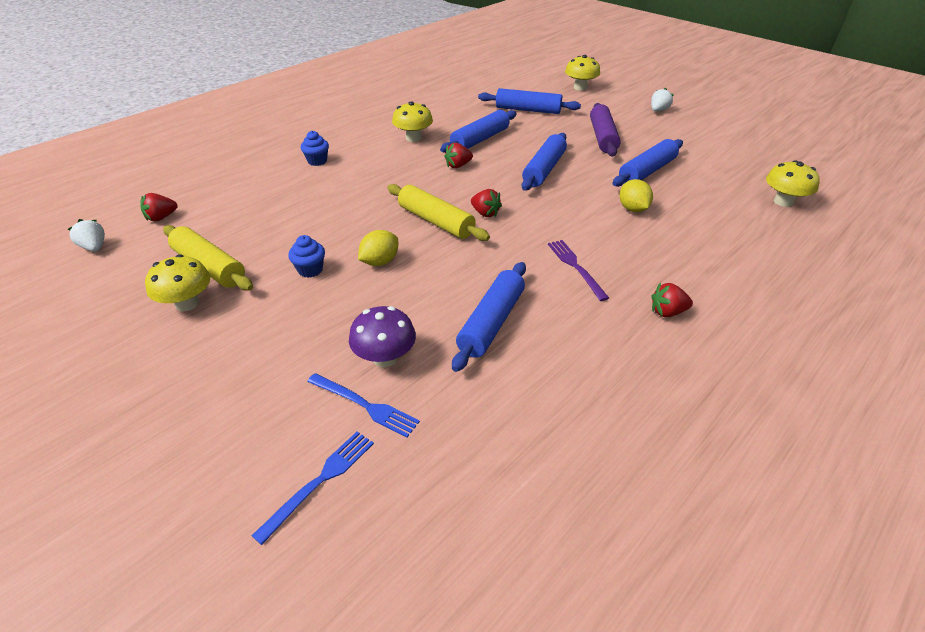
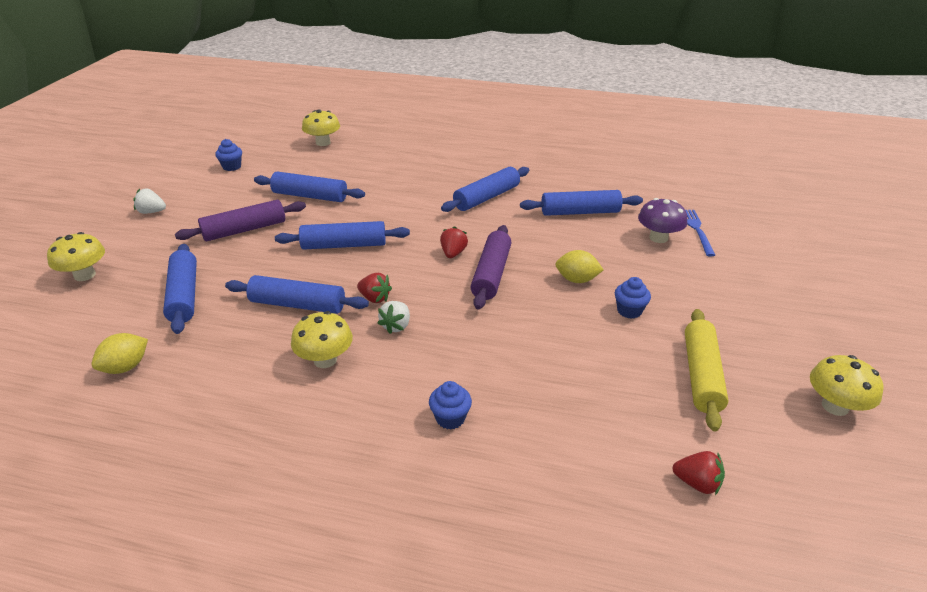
camera: 120 degrees left, 5 degrees down
(94, 247) = (800, 498): white strawberry -> white strawberry (396, 326)
(187, 303) = (747, 355): yellow mushroom -> yellow mushroom (835, 406)
(320, 481) = (752, 224): blue fork -> none
(436, 221) = (491, 274): yellow rolling pin -> purple rolling pin
(576, 267) = (487, 198): purple fork -> blue rolling pin
(633, 209) = (383, 191): yellow lemon -> yellow lemon (126, 367)
(667, 312) = (499, 163): red strawberry -> none
(734, 147) = (232, 167): none -> blue cupcake

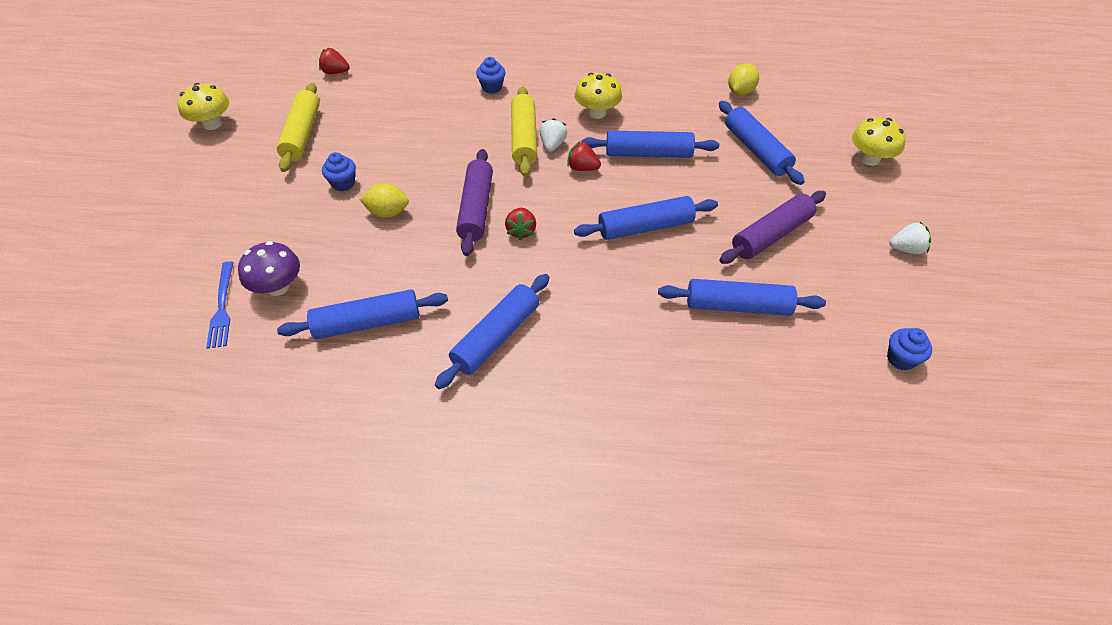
camera: 170 degrees right, 15 degrees up
(323, 142) = (814, 458): yellow mushroom -> none
(426, 337) = (524, 138): none -> yellow rolling pin

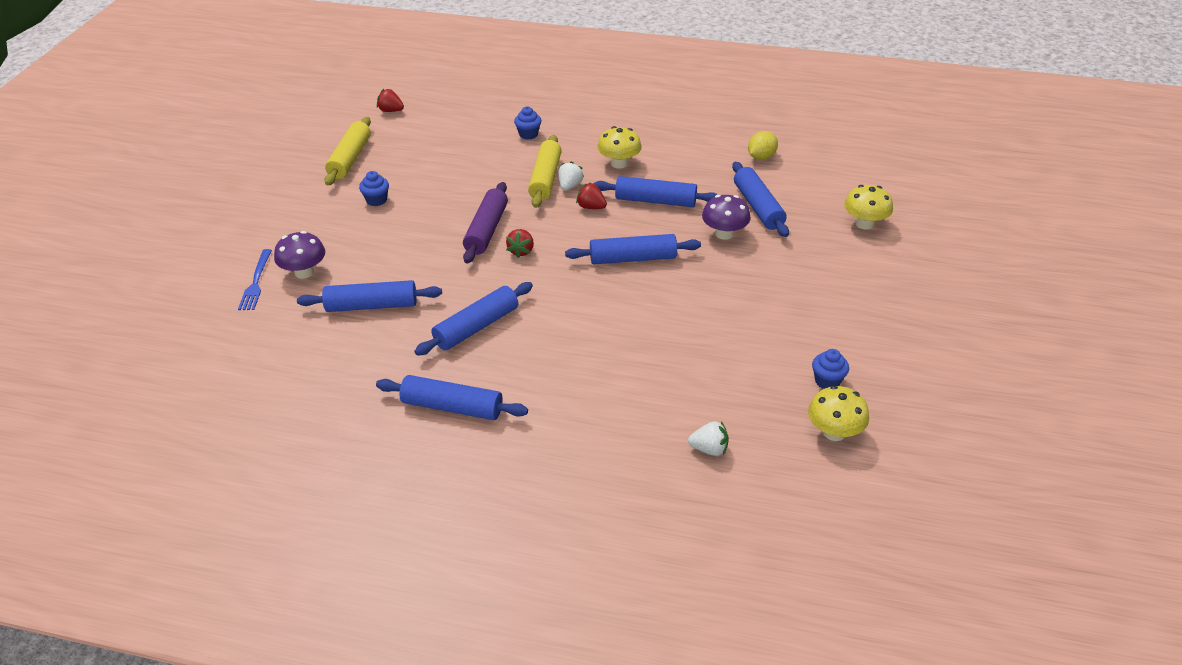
camera: 10 degrees right, 10 degrees down
(212, 124) = (275, 144): yellow mushroom -> yellow mushroom (834, 432)
(388, 212) = (409, 226): yellow lemon -> none
(732, 186) = (724, 233): none -> purple mushroom
(738, 306) = (695, 327): blue rolling pin -> blue rolling pin (452, 407)
(771, 235) = (746, 276): purple rolling pin -> none
(906, 249) = (868, 299): white strawberry -> white strawberry (709, 449)

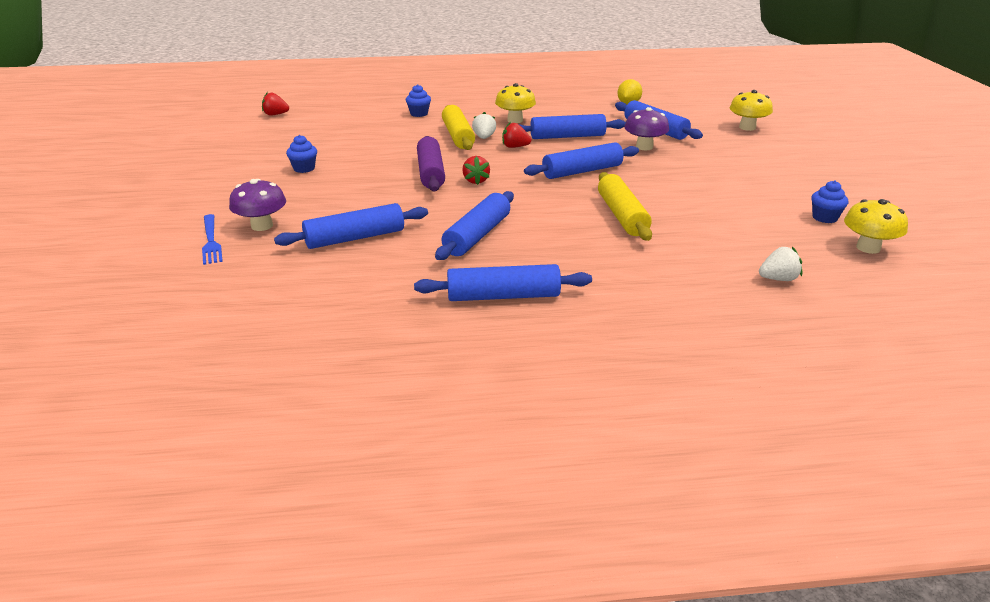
camera: 20 degrees left, 10 degrees down
(350, 158) = (256, 147): yellow rolling pin -> yellow rolling pin (621, 215)

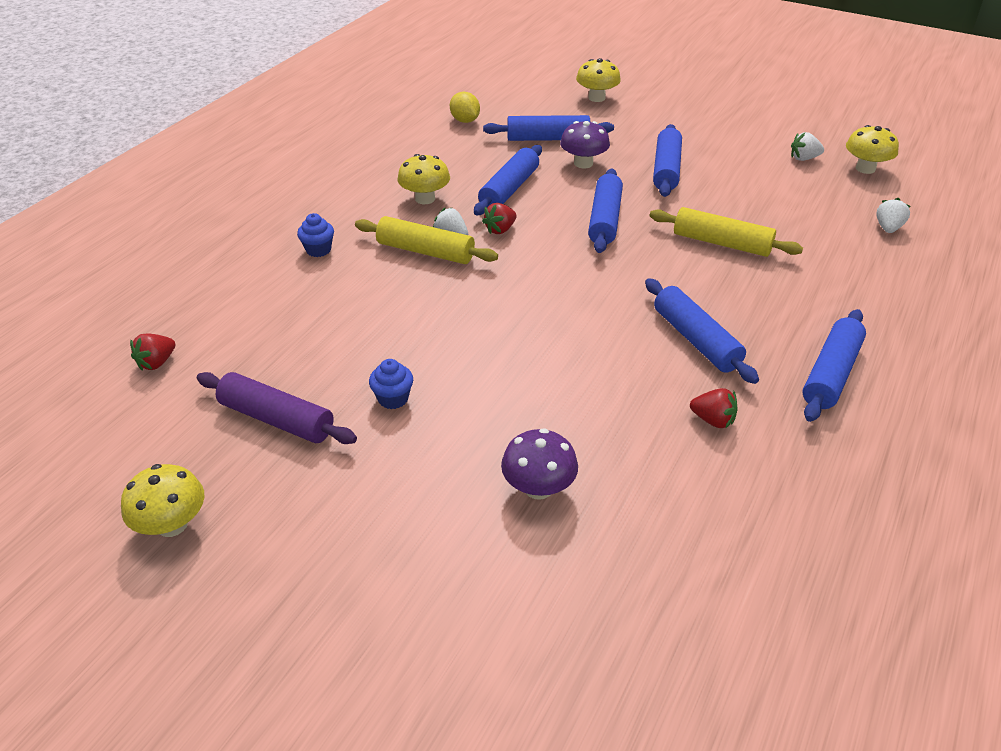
camera: 55 degrees left, 10 degrees up
(160, 154) = (172, 524): none -> yellow mushroom
(211, 241) = (544, 546): blue fork -> none
(355, 238) = (634, 423): blue rolling pin -> blue rolling pin (666, 169)
(431, 173) = (511, 309): purple rolling pin -> purple rolling pin (277, 419)
(476, 181) = (563, 289): red strawberry -> red strawberry (713, 420)
(824, 218) = (804, 158): blue cupcake -> white strawberry

